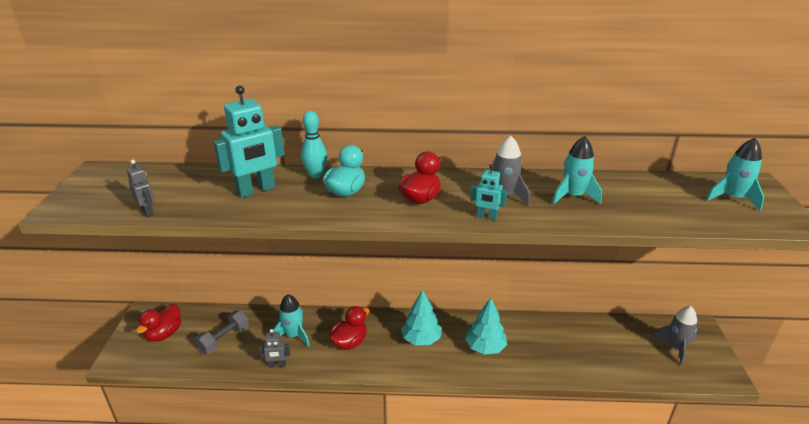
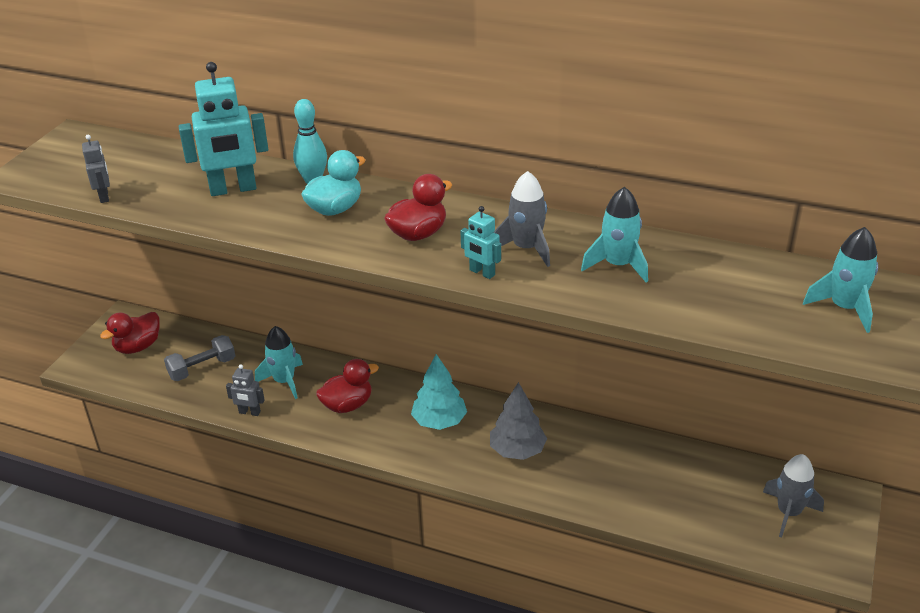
camera: 20 degrees right, 5 degrees up
(485, 347) = (517, 450): turquoise tree -> grey tree

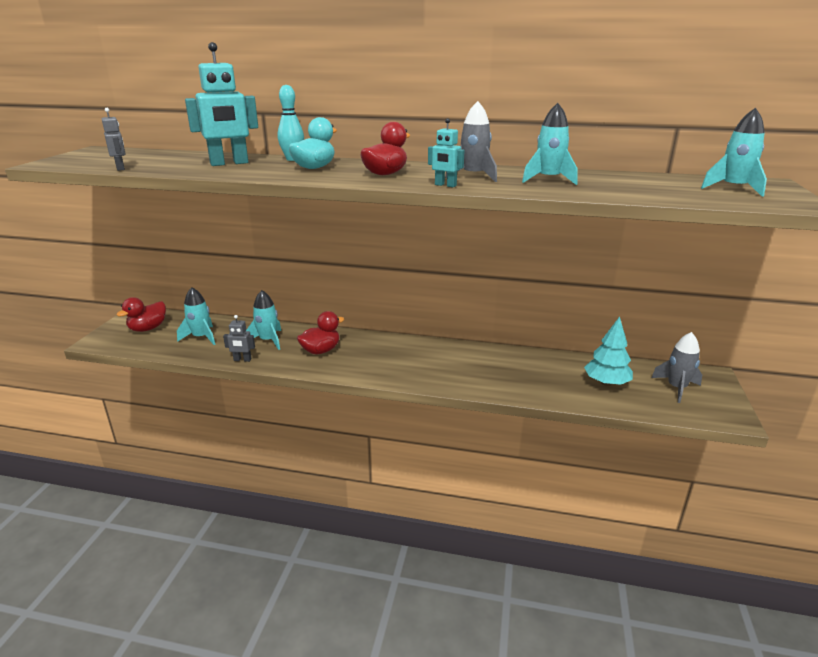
camera: 10 degrees left, 10 degrees down
(202, 368) = (201, 337): grey dumbbell -> turquoise rocket
(439, 421) = (394, 355): turquoise tree -> turquoise tree (606, 383)
(517, 450) = (459, 367): grey tree -> none

